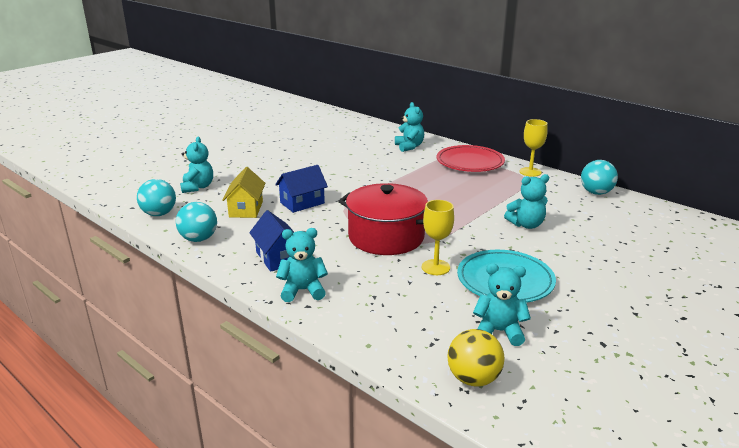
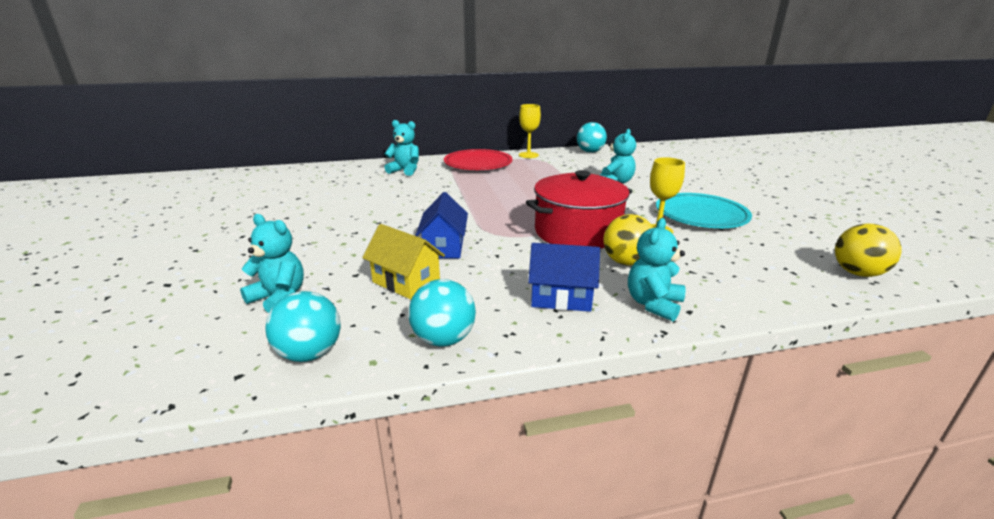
camera: 55 degrees left, 0 degrees up
(357, 267) = (626, 262): none -> yellow ball
(499, 331) = (783, 241): turquoise teddy bear -> none

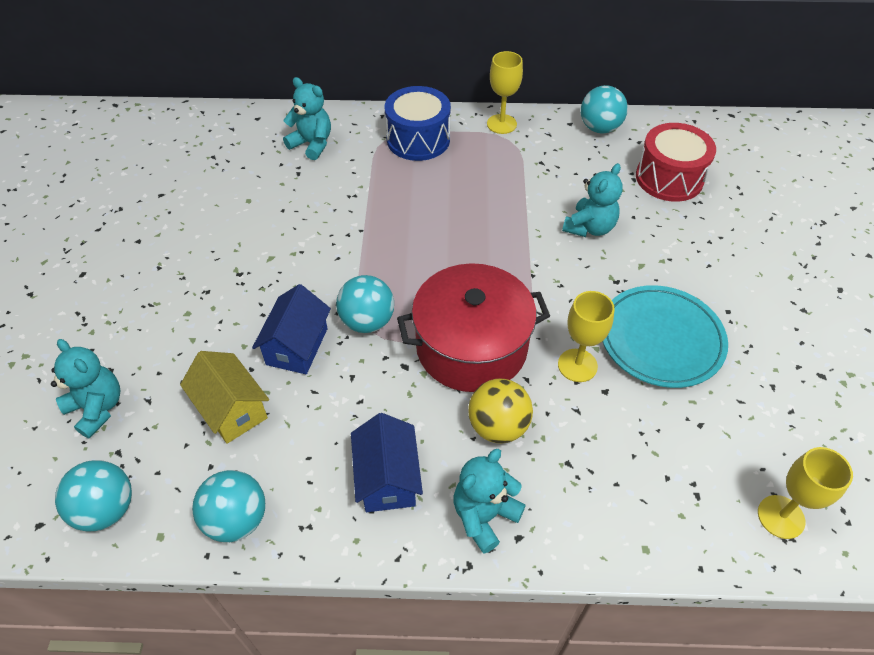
camera: 15 degrees right, 25 degrees up
(478, 164) = (418, 139): red plate -> blue drum
(492, 231) = (367, 321): none -> turquoise ball
(561, 297) = (387, 478): blue house -> blue house turned 60 degrees clockwise
(647, 163) = (669, 178): none -> red drum
(857, 273) = (781, 517): yellow ball -> yellow goblet

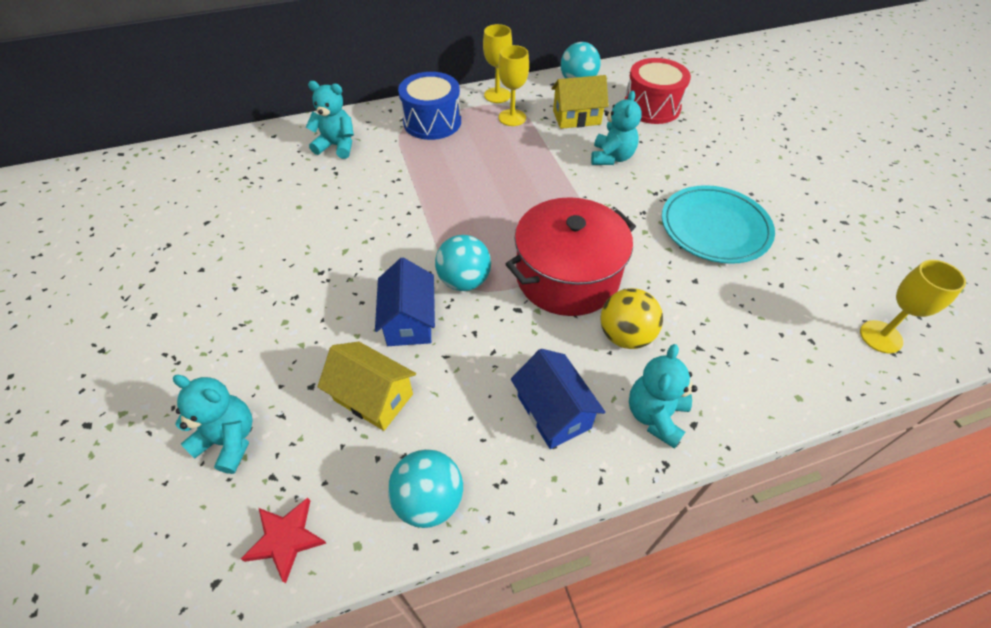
camera: 20 degrees left, 0 degrees up
(106, 509) = (286, 539): turquoise ball -> red star
(575, 171) = (576, 117): none -> yellow house
(577, 365) = (662, 266): yellow goblet -> yellow goblet (512, 118)

